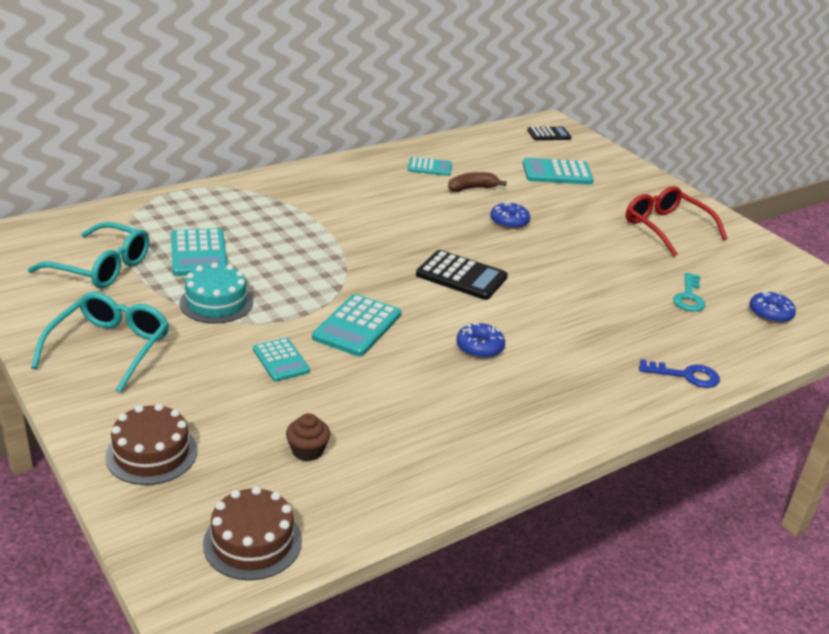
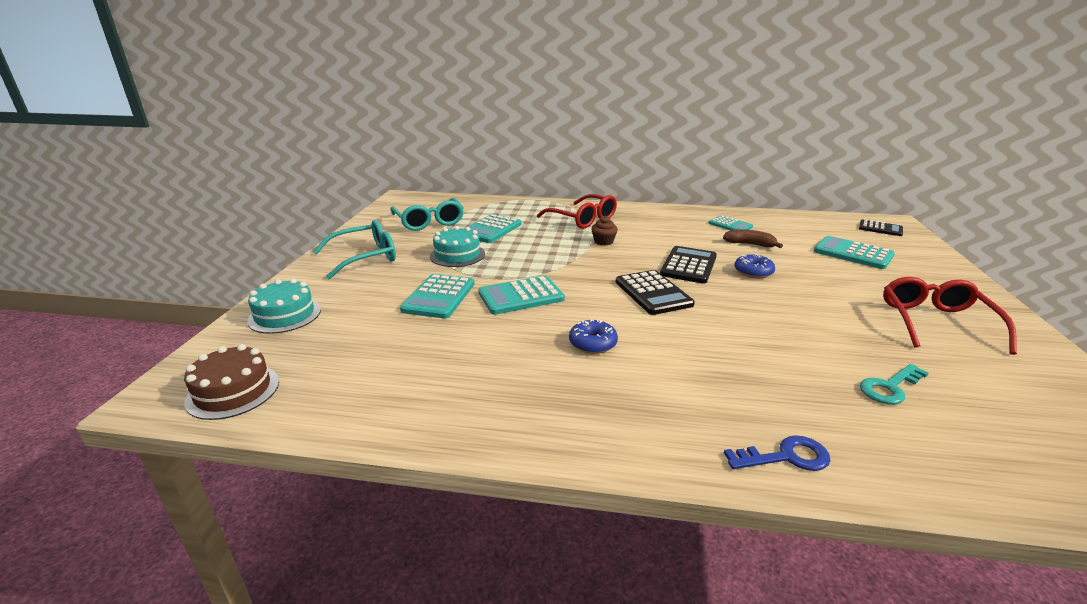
camera: 45 degrees right, 5 degrees down
(151, 453) = (285, 315): brown cake -> turquoise cake
(279, 204) = (582, 219): none -> red glasses
(281, 360) = (439, 297): turquoise calculator -> turquoise calculator, size x1.56
(307, 451) = (360, 354): brown cupcake -> brown cupcake (603, 242)
(452, 233) = (688, 265): none -> black calculator
(686, 375) = (786, 457): blue key -> blue key turned 60 degrees counterclockwise
(770, 314) = (1004, 447): blue donut -> none

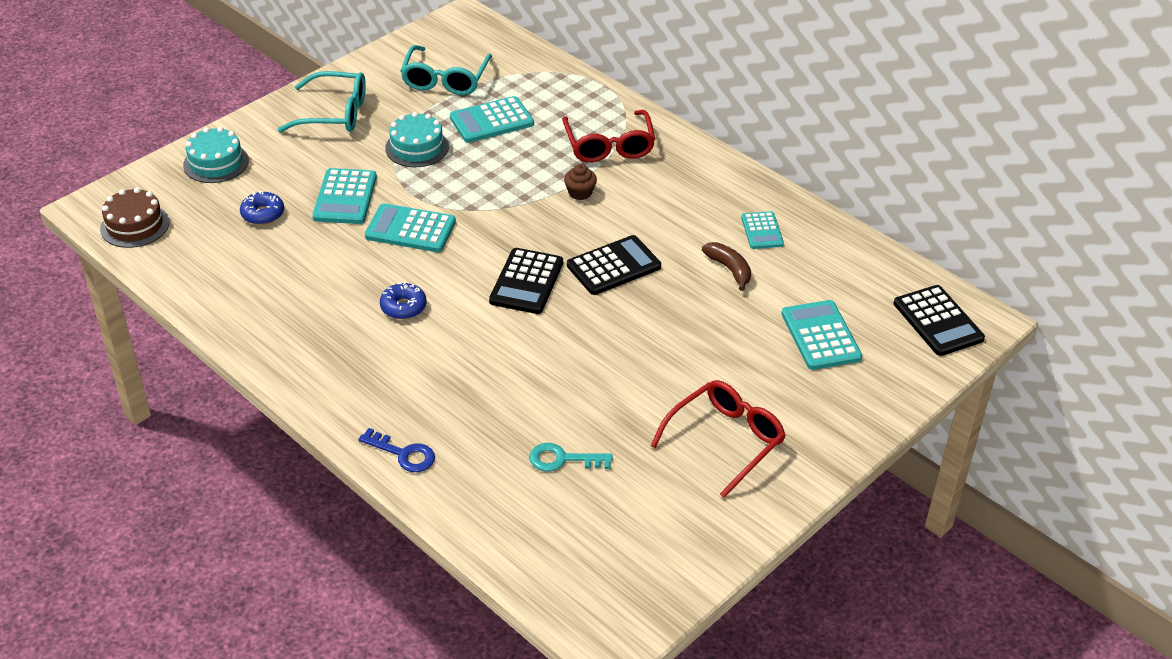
camera: 35 degrees right, 15 degrees up
(439, 297) = (345, 197): turquoise calculator -> turquoise calculator turned 45 degrees counterclockwise
(753, 272) = (663, 305): blue donut -> blue donut (263, 214)
(880, 229) = (938, 321): black calculator -> black calculator, size x1.56

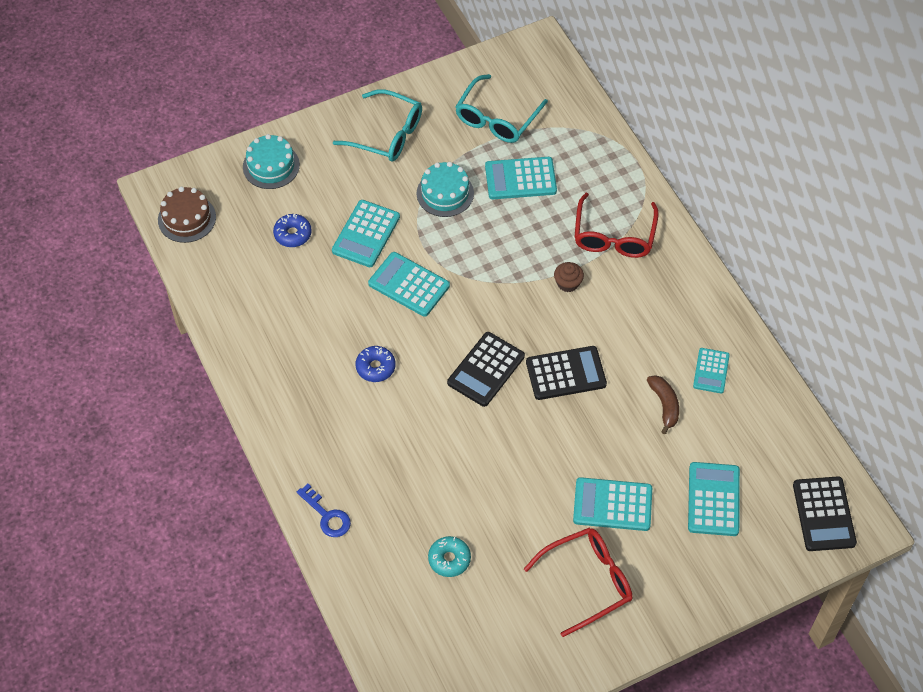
camera: 20 degrees right, 15 degrees up
(562, 459) = (449, 559): turquoise key -> turquoise donut
(718, 366) = (612, 505): none -> turquoise calculator

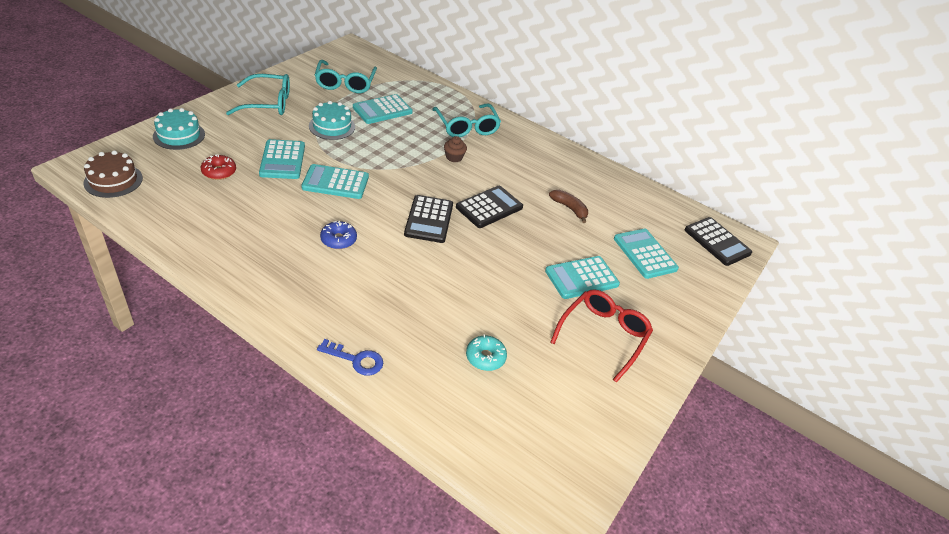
camera: 35 degrees left, 15 degrees down
(293, 234) = (219, 172): blue donut -> red donut
(614, 236) = (467, 127): red glasses -> turquoise glasses
(711, 371) = (583, 182): turquoise calculator -> none

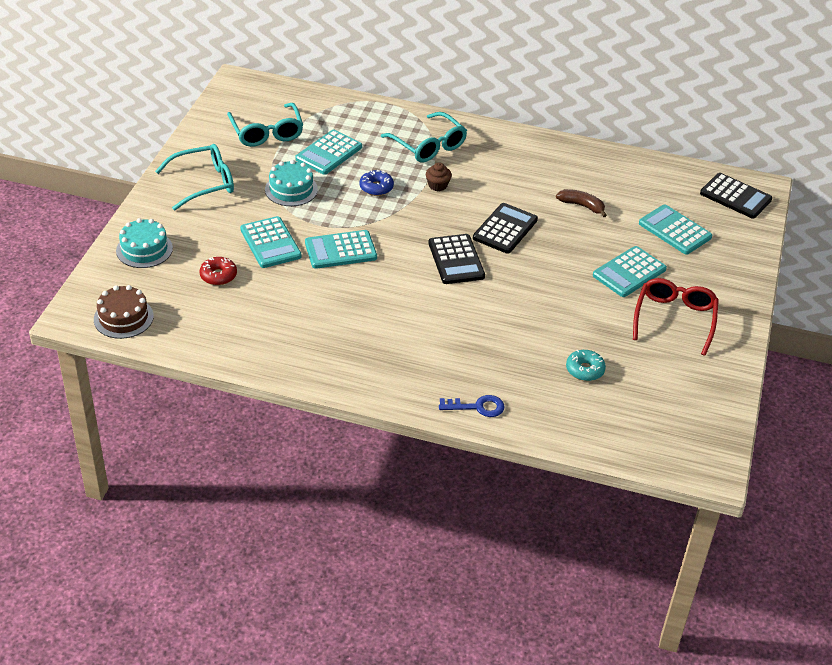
camera: 15 degrees left, 0 degrees up
(338, 240) = (386, 307): blue donut -> blue donut (376, 187)

